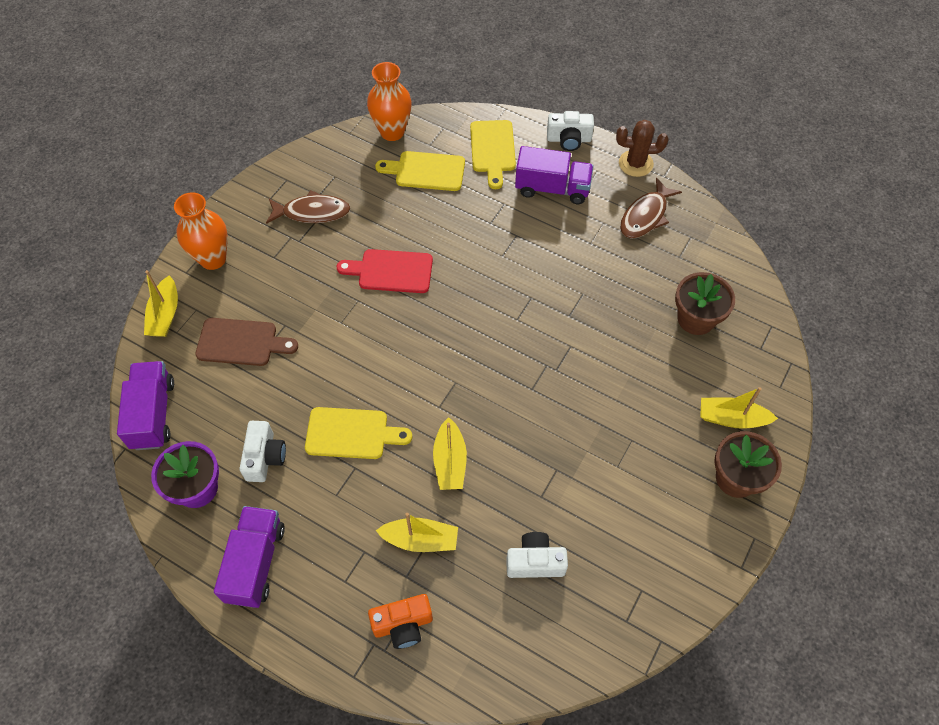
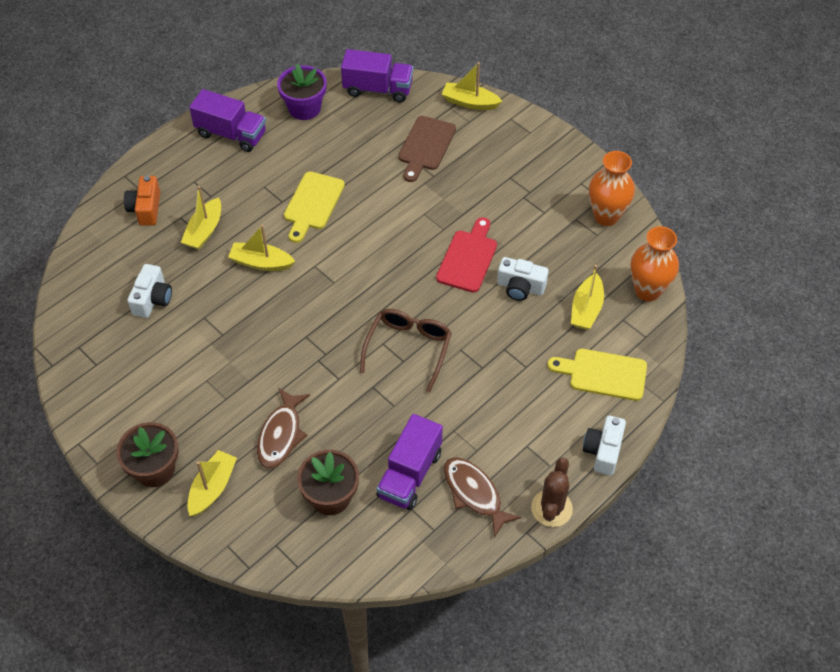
camera: 105 degrees right, 5 degrees down
(213, 259) = (520, 137): orange vase -> orange vase (606, 216)
(265, 457) = (314, 149): white camera -> white camera (520, 287)
(312, 212) = (555, 211): brown fish -> brown fish (281, 435)
(426, 171) = (586, 309): yellow cutting board -> yellow boat
(516, 296) = (408, 348): none -> brown glasses
(552, 188) = (535, 415): purple truck -> purple truck (410, 474)

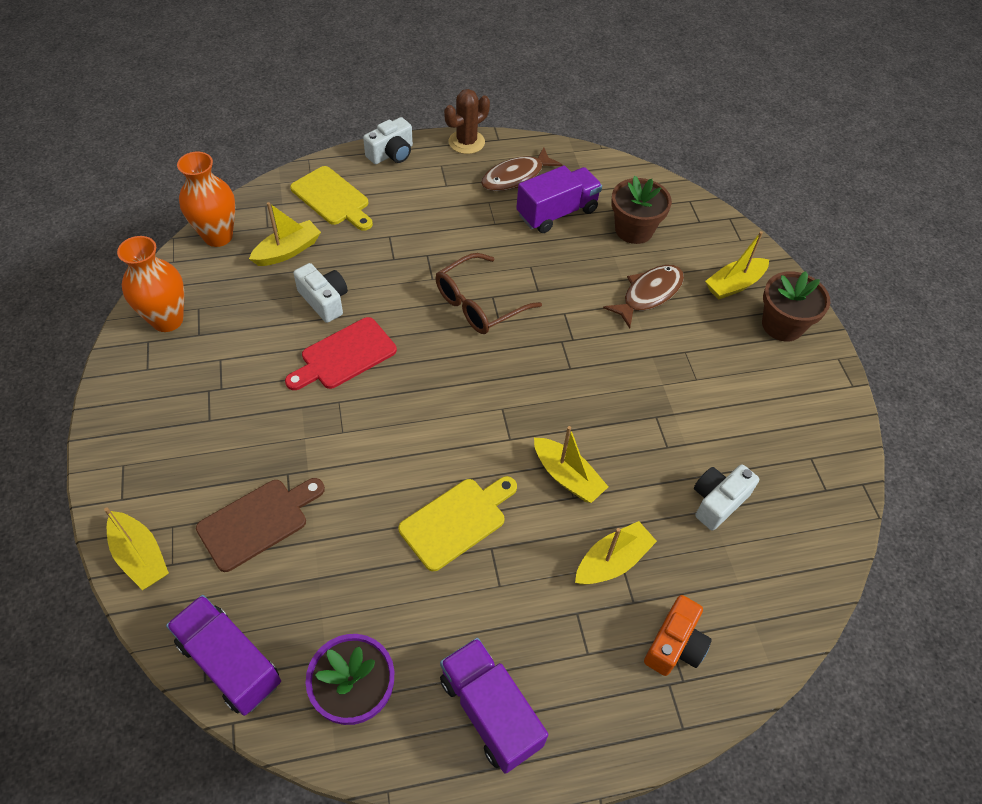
camera: 150 degrees left, 0 degrees up
(474, 494) = (516, 177): brown fish -> brown fish turned 60 degrees clockwise

